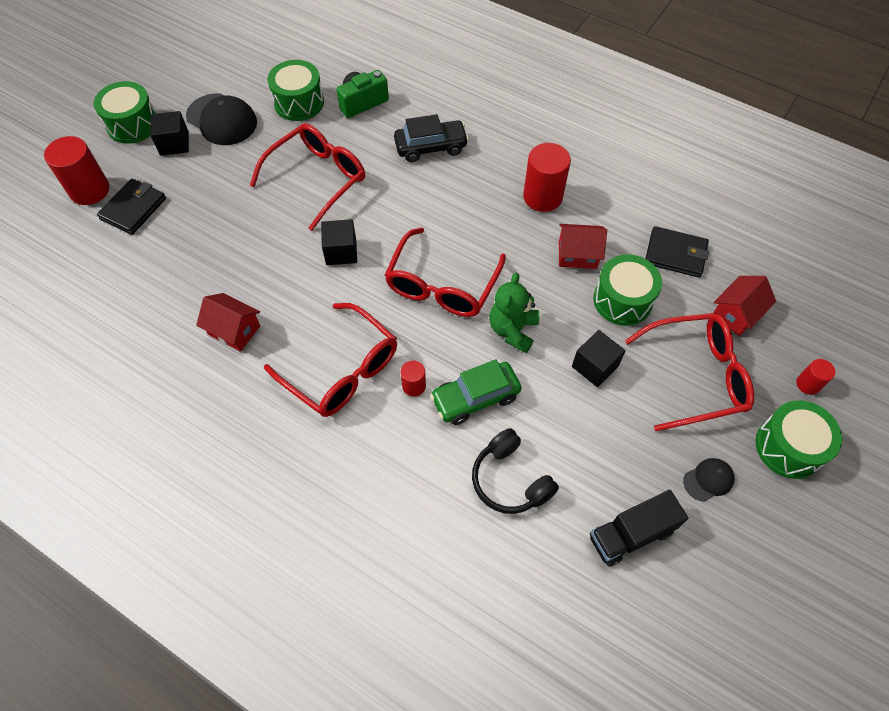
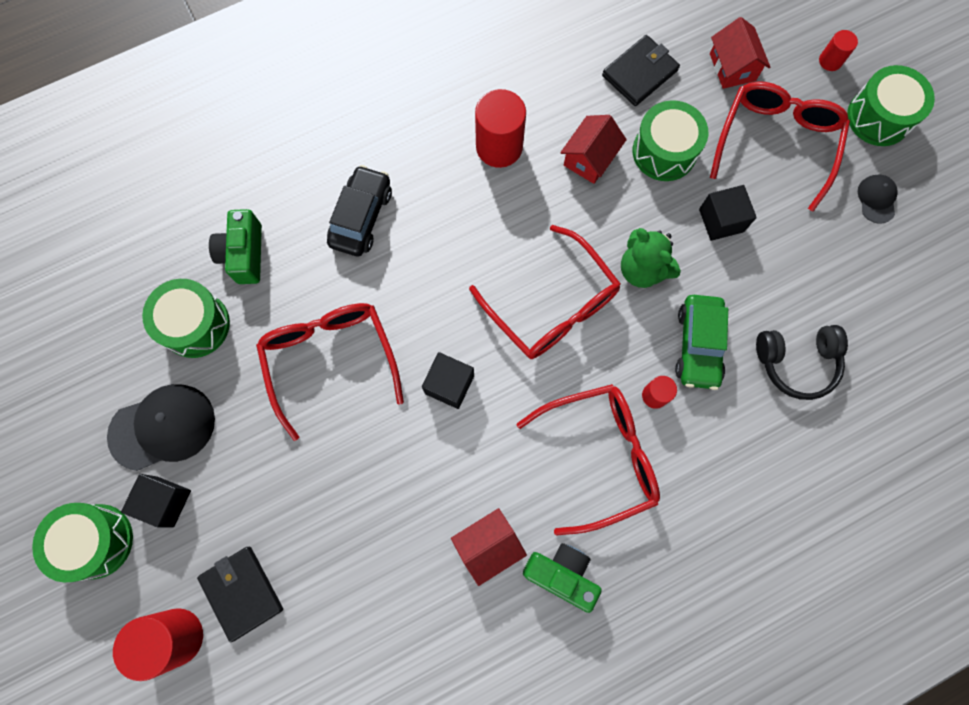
camera: 60 degrees left, 15 degrees up
(236, 387) = (561, 574): none -> green camera
(631, 534) = (894, 292): black truck -> none

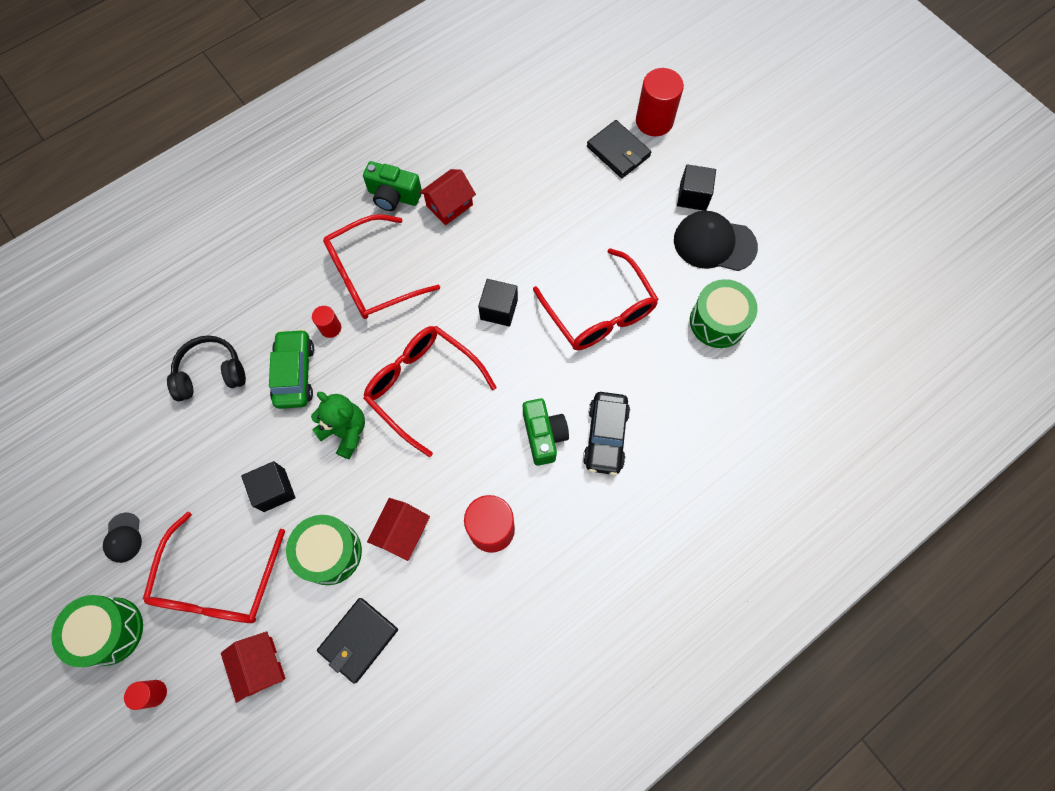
camera: 170 degrees right, 5 degrees down
(96, 541) = (732, 165): green drum -> none
(163, 427) = (714, 243): black cap -> black cap turned 45 degrees clockwise
(244, 254) = (698, 386): green camera -> green camera (544, 435)

